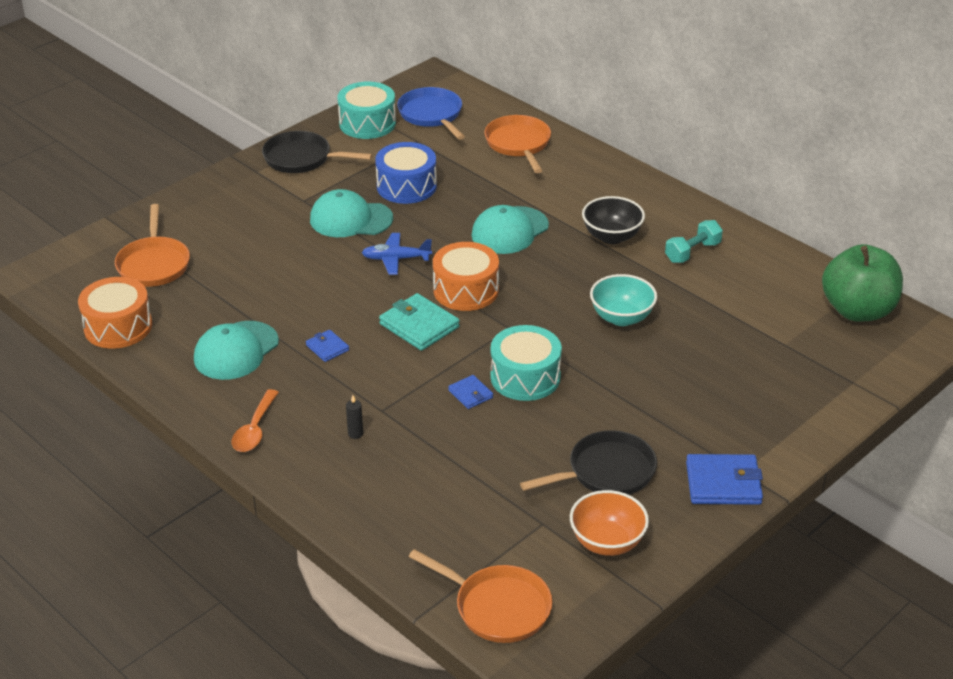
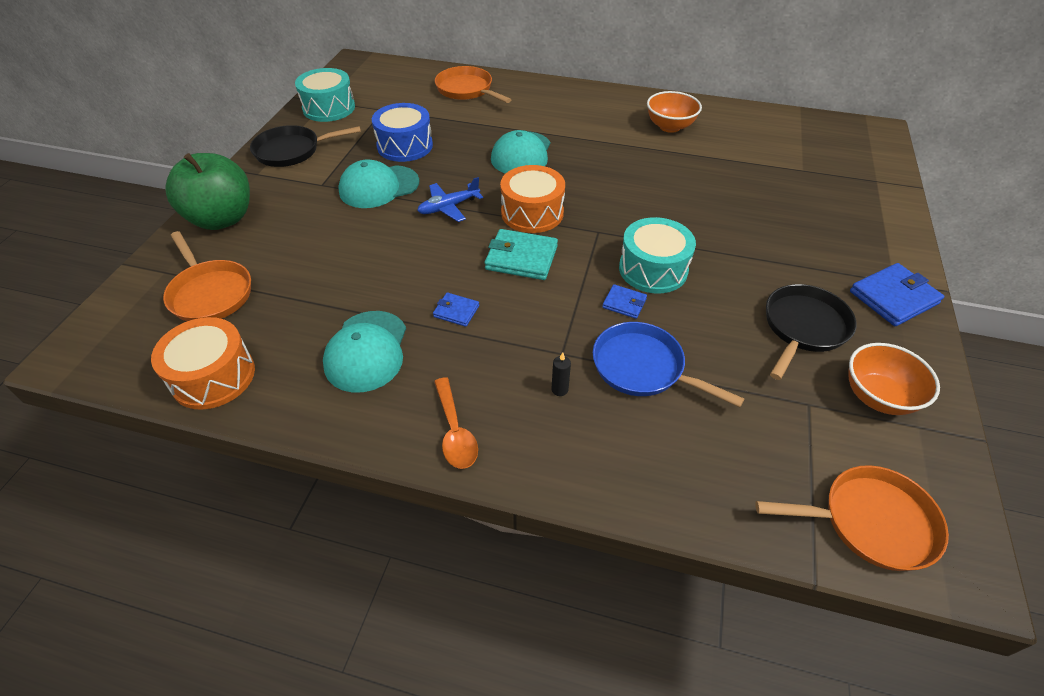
camera: 30 degrees left, 10 degrees up
(432, 115) = (378, 88): blue pan -> blue pan (643, 368)
(612, 236) = (602, 134): black bowl -> none
(621, 317) = (673, 191): turquoise bowl -> none
(692, 252) = (669, 127): turquoise dumbbell -> orange bowl
(858, 310) = (818, 130): green apple -> green apple (222, 219)

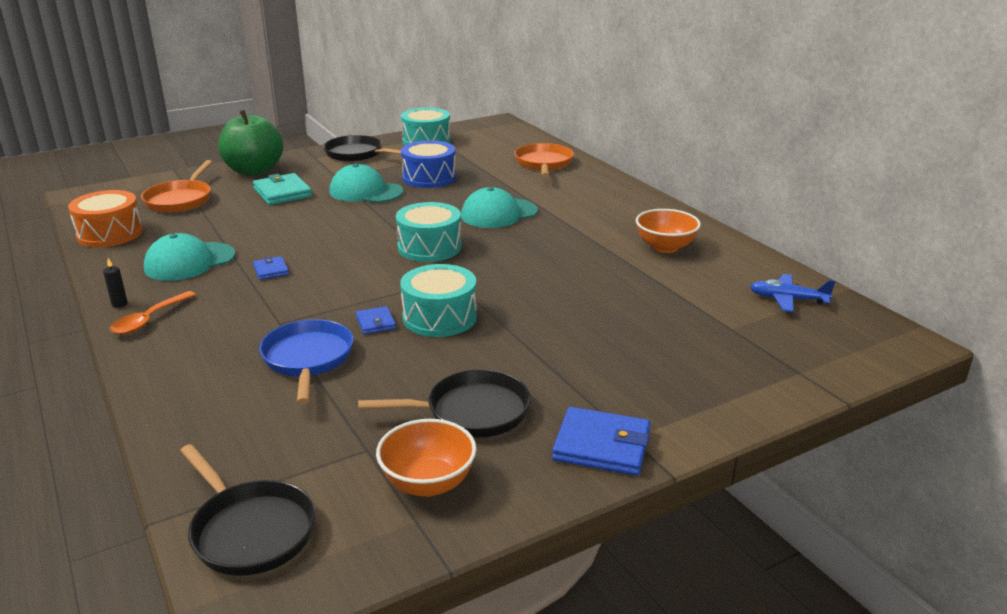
camera: 45 degrees right, 20 degrees down
(448, 207) = (383, 220): blue plane -> blue plane (788, 299)
(521, 258) = (367, 266): turquoise wallet -> turquoise wallet (282, 193)
(532, 213) = (429, 247): orange drum -> turquoise drum
(559, 389) = (238, 337): black candle -> black candle (119, 304)
(869, 522) = (250, 530): orange pan -> black pan

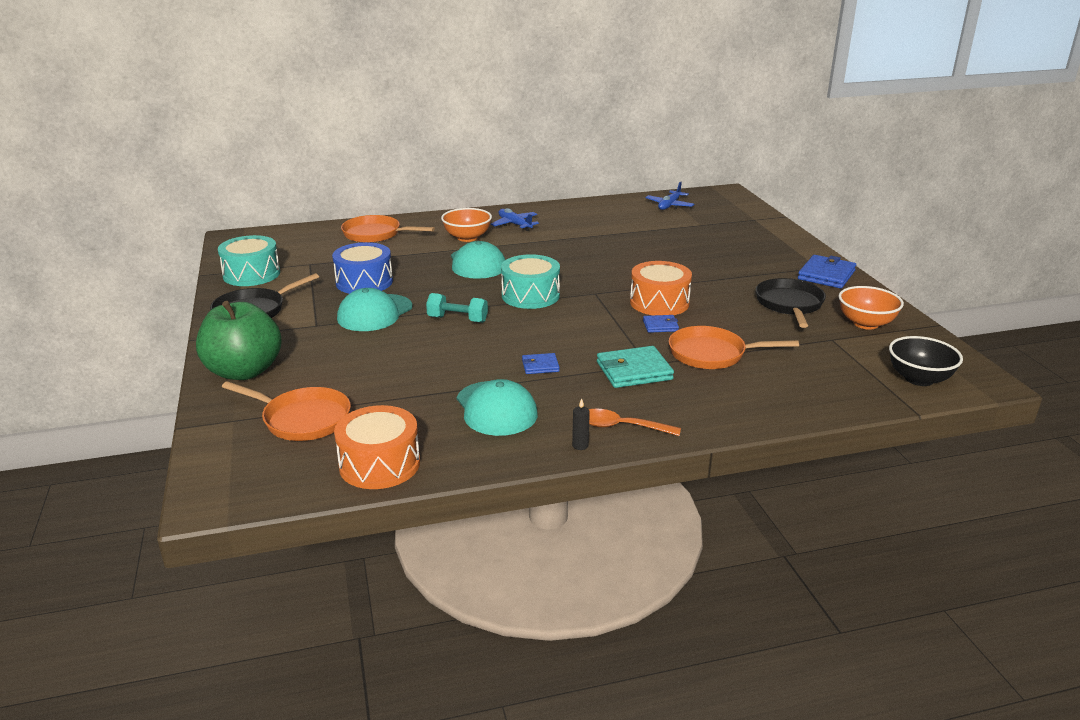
camera: 75 degrees left, 0 degrees up
(149, 320) = (621, 427): orange spoon -> orange spoon turned 150 degrees clockwise
(250, 530) = (919, 379): black pan -> black bowl
(282, 193) = (338, 356): turquoise wallet -> turquoise wallet (634, 371)
(308, 359) = (712, 354): blue pan -> orange pan
(362, 223) = (457, 319): none -> turquoise dumbbell
(439, 317) = (659, 303): turquoise drum -> orange drum
(623, 216) = (515, 224): none -> blue plane
(665, 247) = (578, 221): orange bowl -> orange bowl (467, 238)

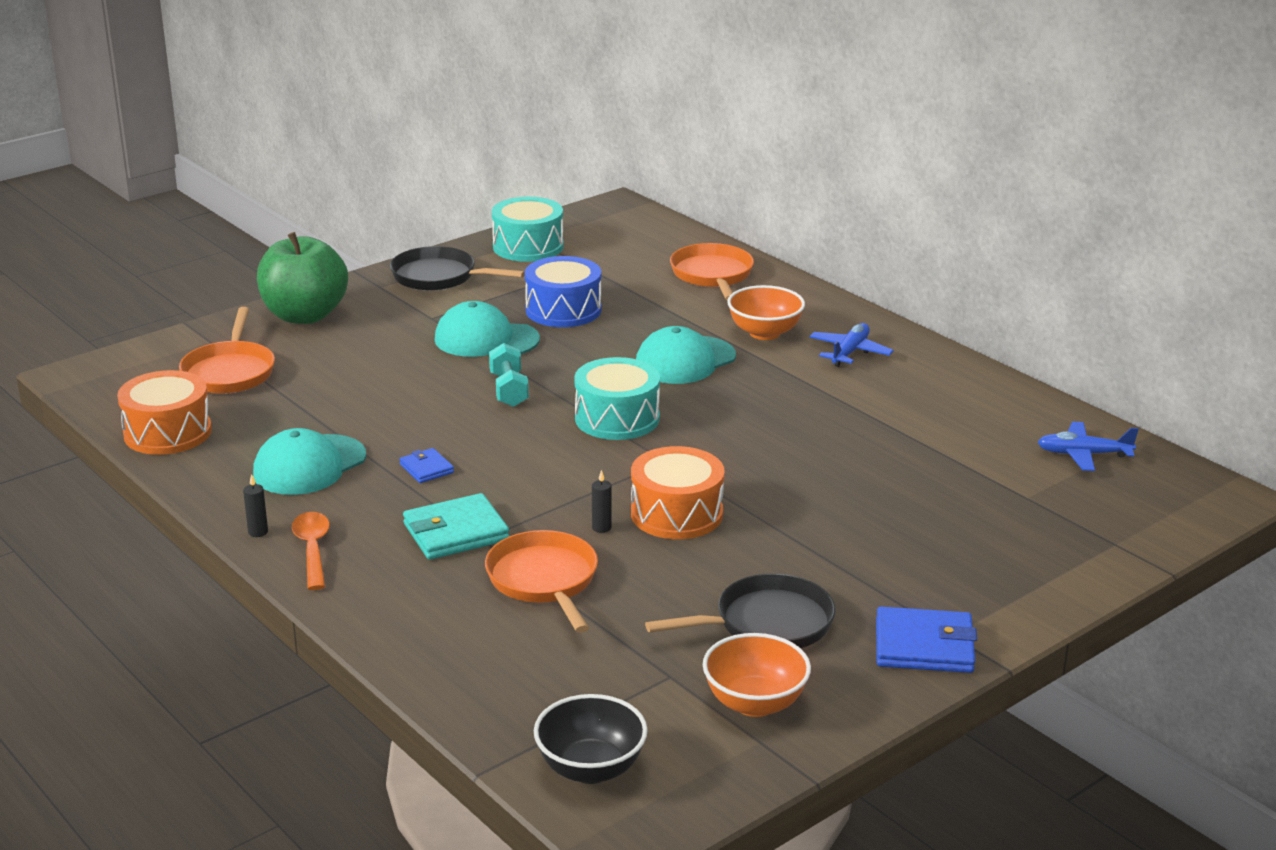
camera: 65 degrees right, 0 degrees up
(634, 371) = (456, 532): turquoise wallet -> turquoise wallet turned 75 degrees counterclockwise
(660, 326) = (601, 528): blue wallet -> black candle

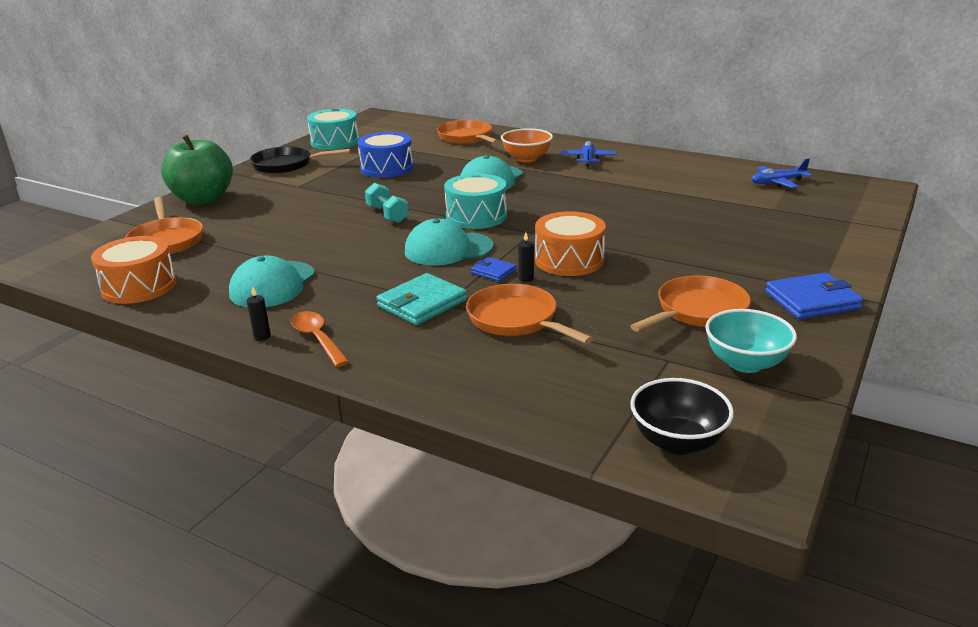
camera: 20 degrees left, 0 degrees up
(426, 468) = (366, 269): blue wallet -> blue wallet (493, 271)
(486, 339) = (347, 191): turquoise cap -> turquoise cap (448, 249)
(755, 703) = (745, 363): orange bowl -> turquoise bowl
(766, 624) = (697, 311): black pan -> orange pan

